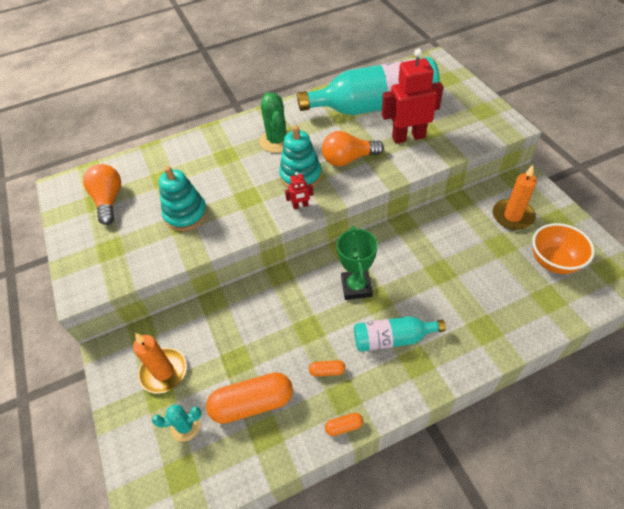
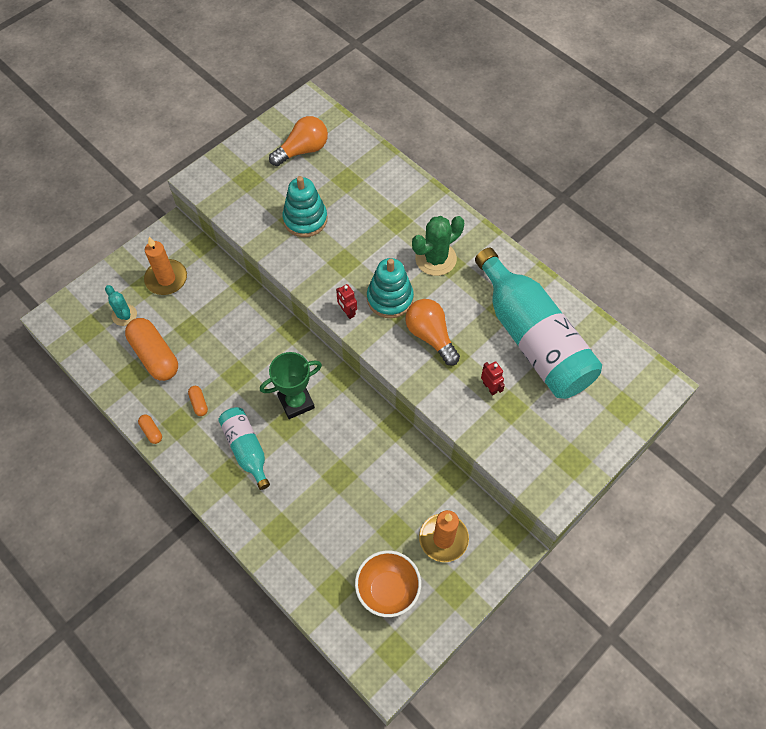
camera: 65 degrees right, 10 degrees up
(408, 137) = (490, 387): red robot -> red robot, size x0.44

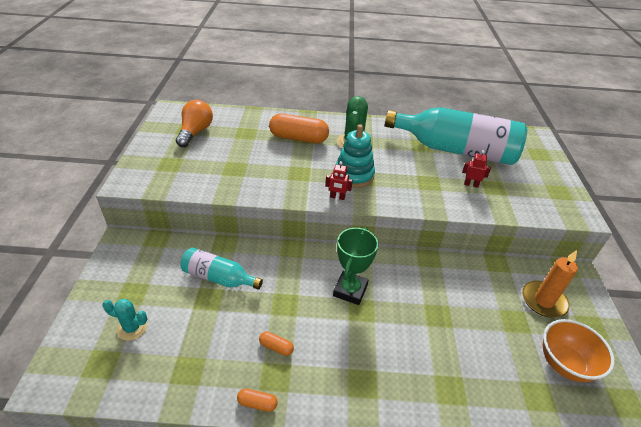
camera: 45 degrees left, 20 degrees down
(155, 355) = (196, 339): orange capsule -> orange capsule (298, 138)
(166, 279) = (148, 277): orange candle -> none
(246, 449) = (353, 351): turquoise bottle -> turquoise bottle (218, 277)
(305, 219) = (242, 165): turquoise stacking toy -> none
(430, 336) = (404, 180): orange light bulb -> none

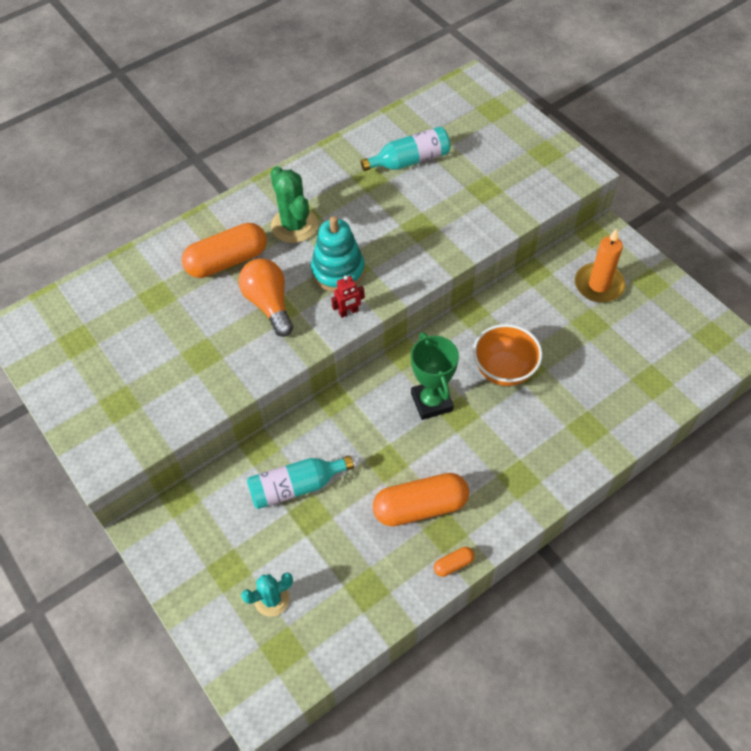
camera: 35 degrees left, 15 degrees up
(195, 132) = (93, 338): orange light bulb -> orange light bulb (269, 304)
(276, 347) = (420, 507): orange capsule -> orange capsule, size x2.28
(456, 150) = (410, 161): turquoise bottle -> turquoise bottle, size x0.51
(471, 184) = (461, 201): red robot -> none
(564, 364) = (652, 336): orange bowl -> orange bowl (504, 370)

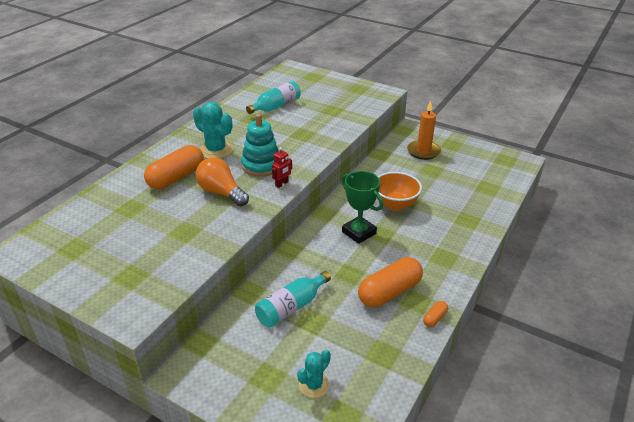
camera: 25 degrees left, 20 degrees down
(294, 225) = (216, 150): green cactus -> turquoise cactus

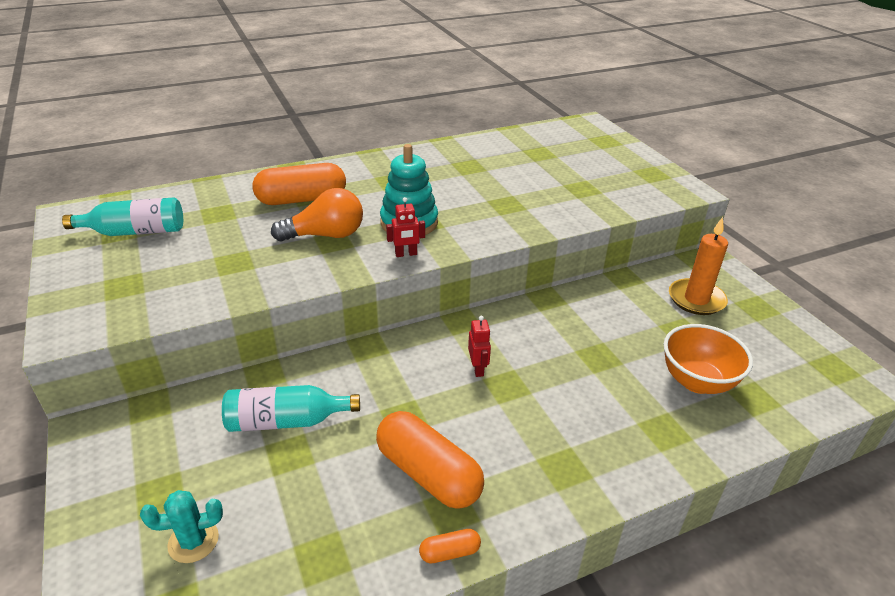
camera: 35 degrees right, 0 degrees up
(216, 150) = (380, 186): turquoise cactus -> none
(221, 192) = (326, 235): orange light bulb -> orange light bulb turned 90 degrees clockwise
(276, 106) = (512, 161): turquoise bottle -> turquoise bottle (135, 232)
(359, 232) = (478, 369): green trophy -> red robot
(389, 292) = (428, 474): orange capsule -> orange capsule turned 45 degrees clockwise
(395, 204) = (571, 354): orange bowl -> orange bowl (697, 381)

